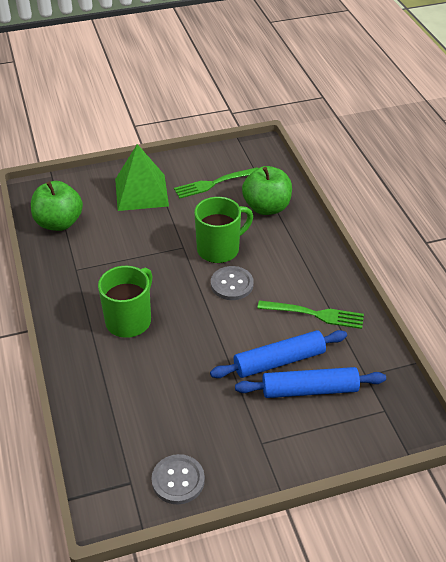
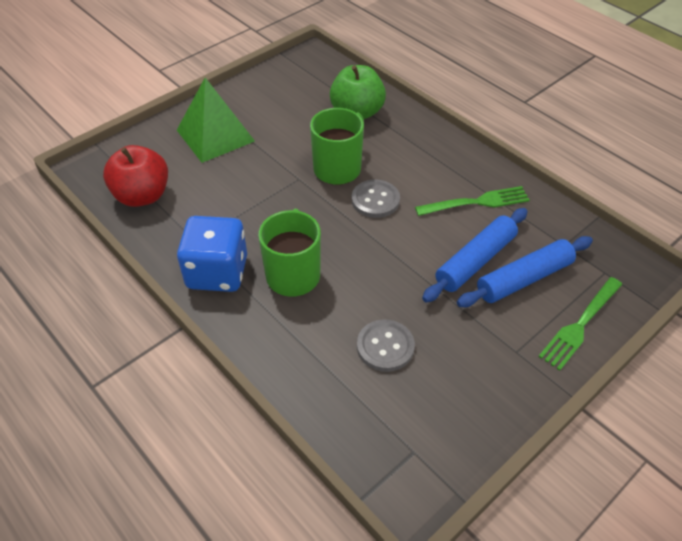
camera: 25 degrees left, 5 degrees up
(59, 223) = (142, 196): green apple -> red apple
(76, 299) = (217, 272): none -> blue dice
(178, 480) = (462, 427): grey button -> grey button (385, 346)
(214, 183) = (287, 104): green fork -> green fork (580, 325)

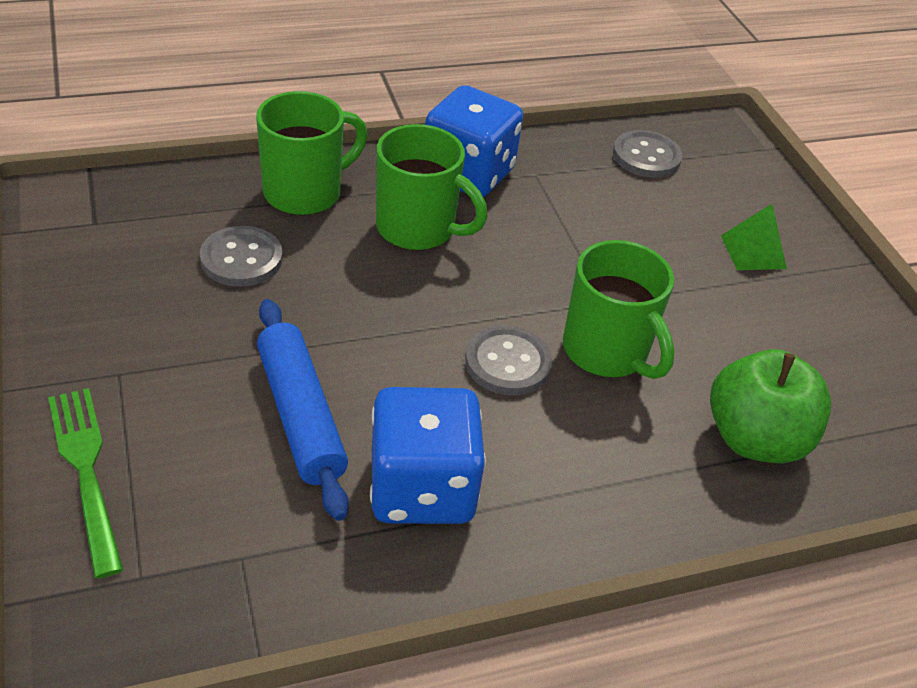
camera: 110 degrees right, 5 degrees down
(142, 196) = (646, 156): red apple -> grey button
(215, 135) = (753, 252): green pyramid -> green pyramid, size x0.53
(296, 348) = (305, 192): none -> green mug
(476, 202) = (422, 488): green fork -> blue dice
(524, 279) = (220, 455): blue rolling pin -> none

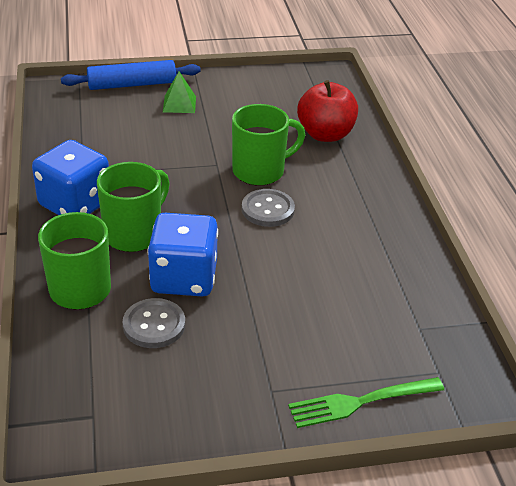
camera: 80 degrees left, 5 degrees down
(300, 416) = (311, 300): blue rolling pin -> blue rolling pin (132, 84)
(422, 488) = (365, 253): blue dice -> blue dice (184, 278)
(646, 156) = (75, 124): grey button -> none
(754, 439) = (325, 134): green apple -> red apple

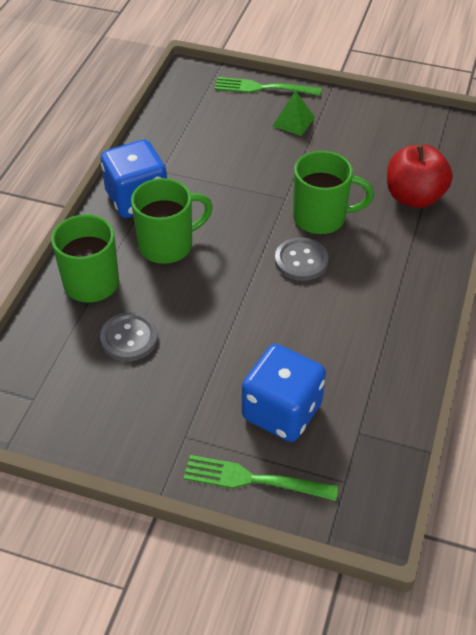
camera: 30 degrees right, 10 degrees up
(132, 84) = (263, 88): blue rolling pin -> green fork
(184, 278) = (182, 303): blue dice -> blue dice (282, 411)

